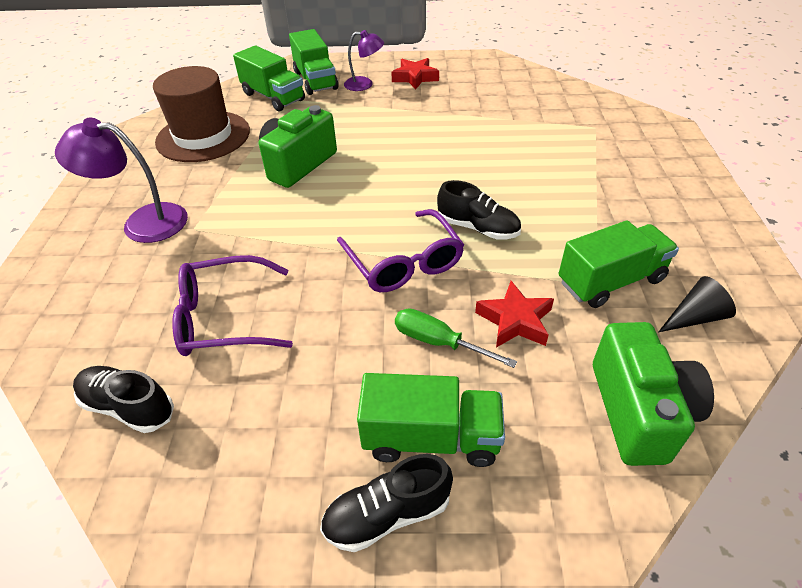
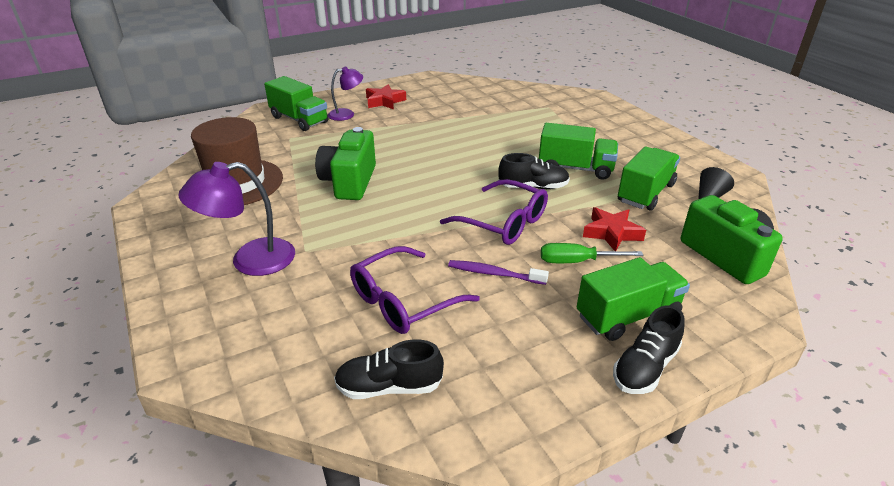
camera: 30 degrees left, 10 degrees down
(273, 97) = (272, 139): green truck -> green truck (575, 168)
(337, 322) = (494, 274): none -> purple toothbrush

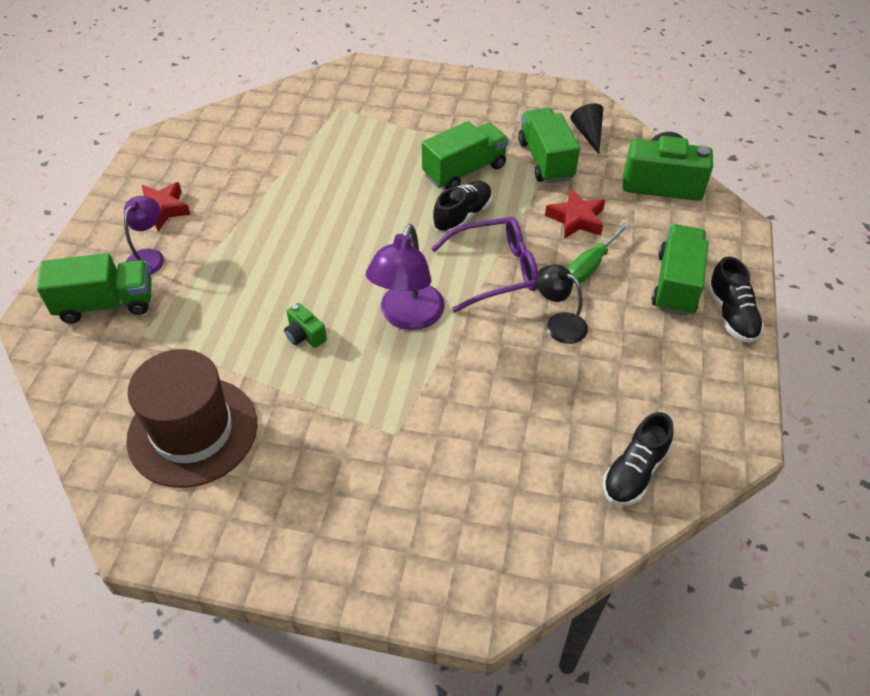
camera: 50 degrees left, 15 degrees up
(250, 260) = (366, 486): purple lamp -> purple lamp (408, 317)
(349, 182) = (305, 335): green camera -> green camera, size x0.46
(403, 301) = (539, 403): purple glasses -> none
(494, 274) = (559, 323): purple toothbrush -> black lamp

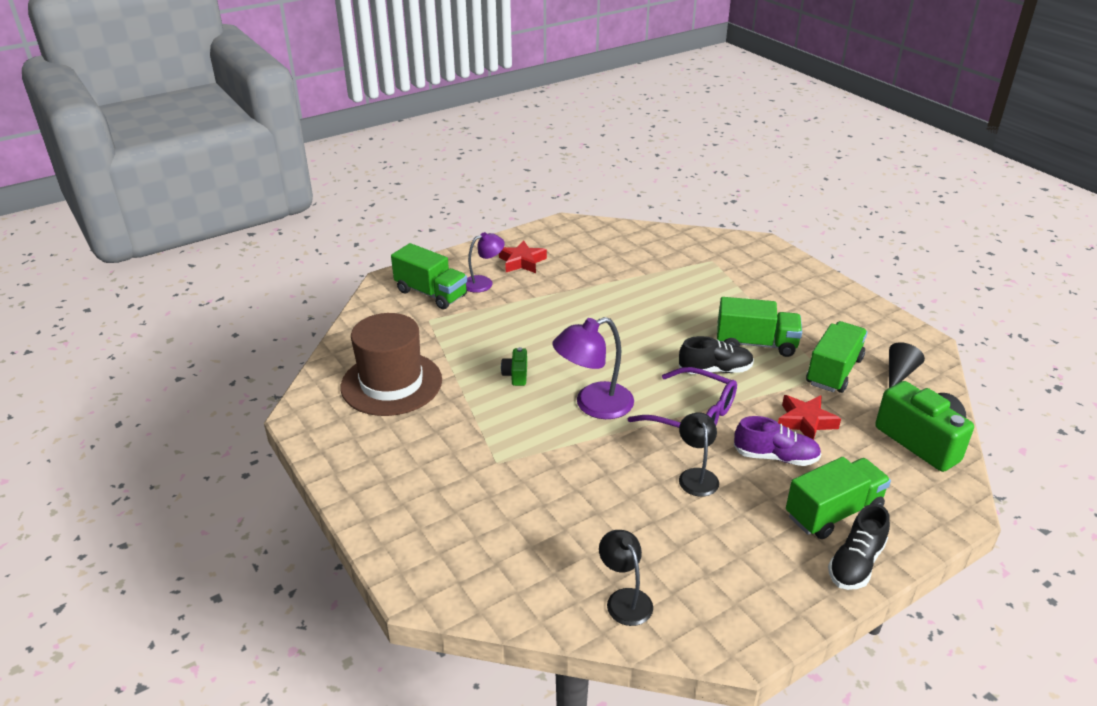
camera: 45 degrees right, 15 degrees down
(591, 265) = (775, 457): green screwdriver -> purple shoe
(634, 472) = (624, 599): black shoe -> black lamp

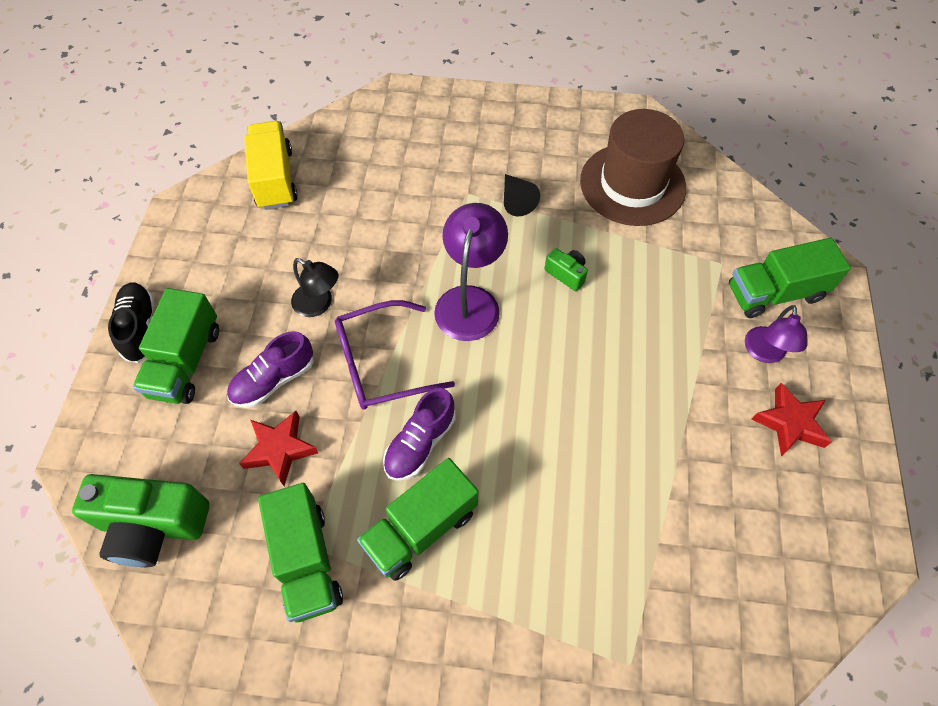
camera: 130 degrees right, 25 degrees up
(624, 599) = (275, 179): black lamp -> yellow truck
(715, 370) = (420, 443): black shoe -> purple shoe
(899, 373) = (234, 630): black cone -> black cone (516, 200)

